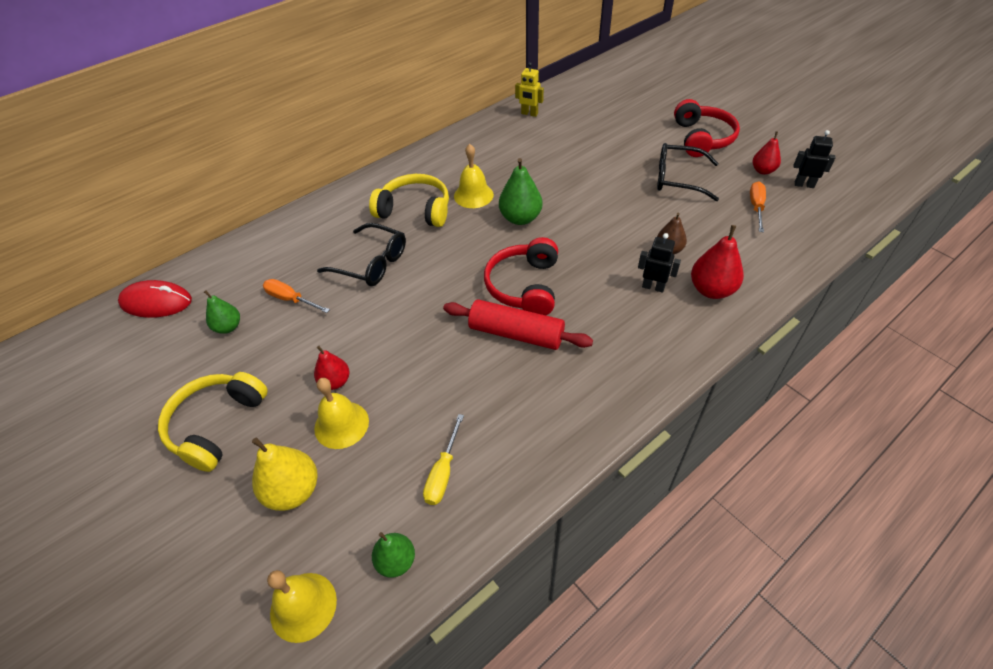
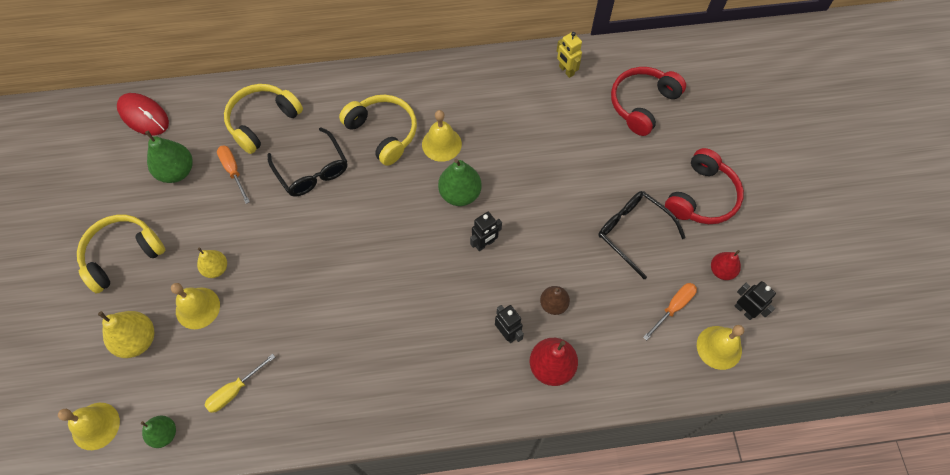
camera: 30 degrees right, 15 degrees up
(228, 327) = (177, 171): green pear -> green pear, size x1.57
(291, 251) = (263, 121): none -> yellow headphones
(335, 382) = (216, 268): red pear -> yellow pear
(516, 334) = (367, 308): red rolling pin -> none
(524, 286) = (408, 267): red headphones -> red headphones (642, 104)
(573, 239) = (485, 244): none -> black robot
(813, 214) = (719, 347): none -> yellow bell

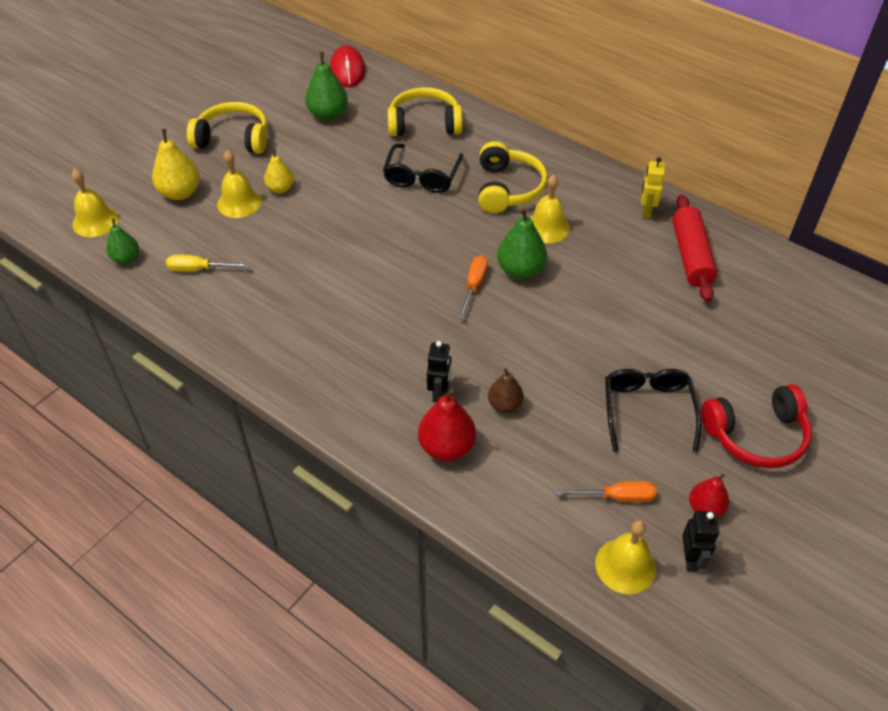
camera: 45 degrees right, 15 degrees down
(233, 171) = (365, 139): orange screwdriver -> orange screwdriver (474, 286)
(485, 244) = (498, 318): black robot -> none
(549, 94) = (691, 256): none -> red rolling pin
(566, 70) = (729, 249): yellow robot -> yellow robot (646, 211)
(642, 104) = (779, 322): red headphones -> none

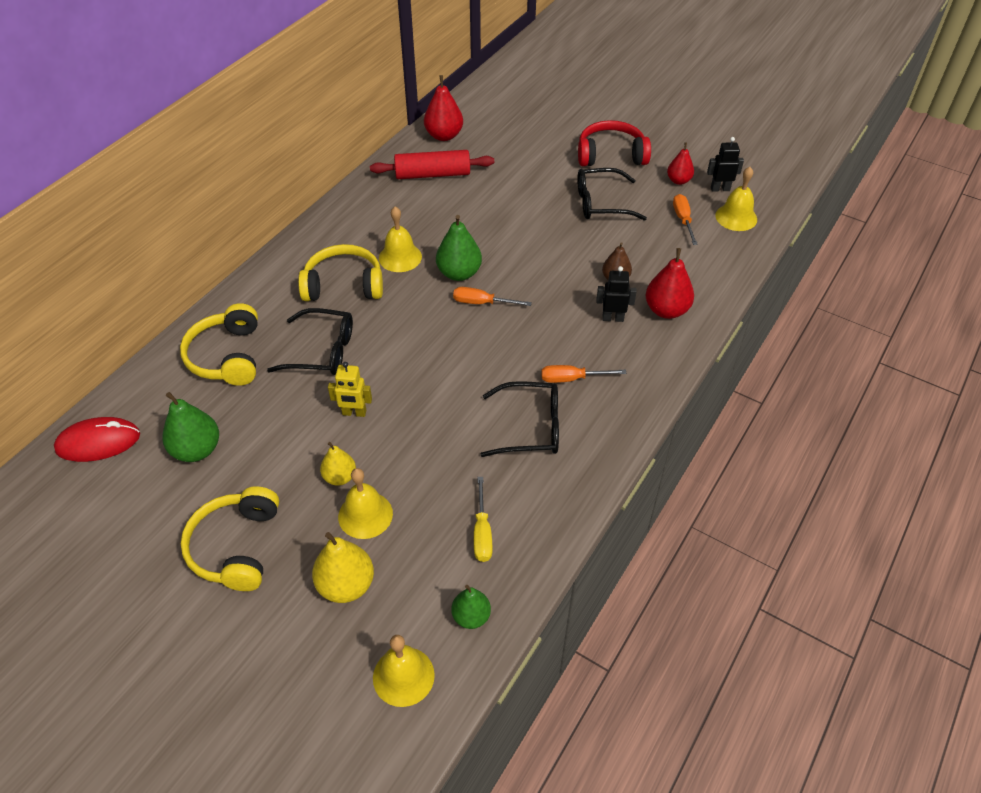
camera: 95 degrees left, 0 degrees up
(302, 310) = (531, 427): none -> black glasses
(356, 347) = (572, 379): none -> orange screwdriver
(646, 211) = (377, 196): yellow robot -> yellow robot (354, 413)
(756, 435) = (611, 155): red headphones -> red headphones turned 75 degrees counterclockwise
(770, 268) = (444, 135): none -> red pear

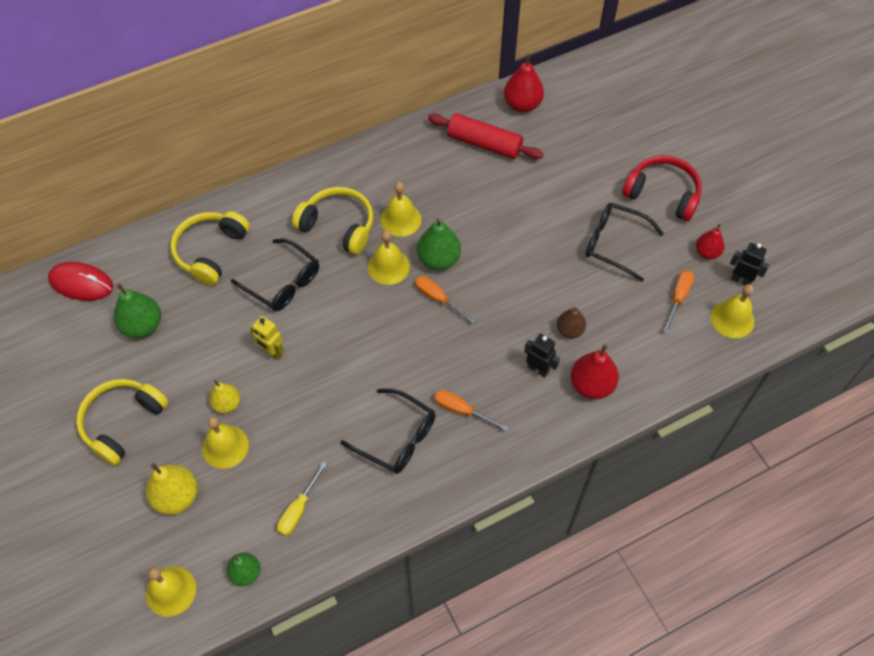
camera: 30 degrees right, 10 degrees up
(416, 297) = (388, 266): none -> yellow bell

